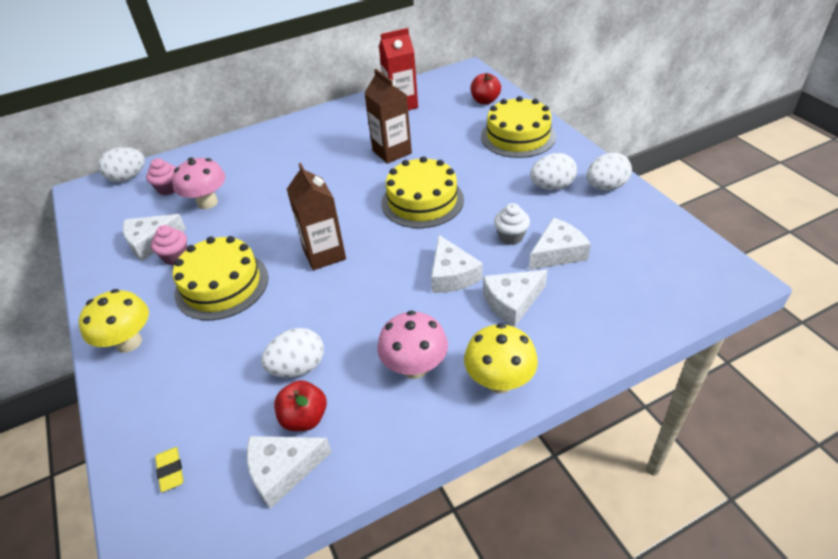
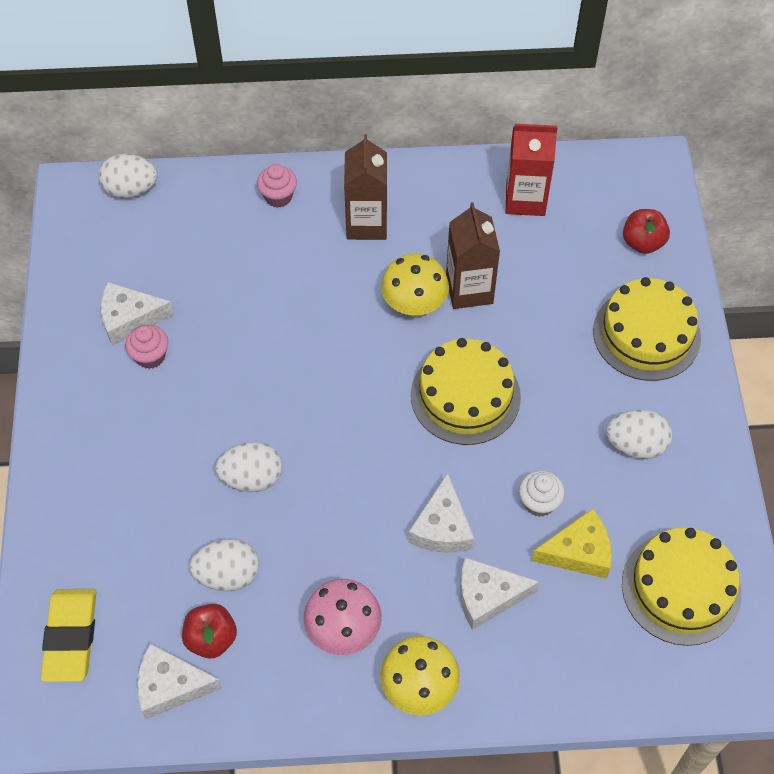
camera: 20 degrees right, 15 degrees up
(129, 342) = (70, 460): yellow mushroom -> yellow mushroom (414, 306)
(168, 189) = (173, 233): pink cupcake -> pink cupcake (278, 197)
(170, 471) = (70, 637): yellow eraser -> yellow eraser, size x2.04
(207, 202) = (212, 280): pink mushroom -> none
(222, 285) = (187, 423): yellow cake -> yellow cake (681, 588)
(324, 254) = (315, 429): brown carton -> brown carton (366, 223)
(557, 253) = (578, 552): white cheese -> yellow cheese
(606, 187) = (702, 476): white egg -> white egg (251, 478)

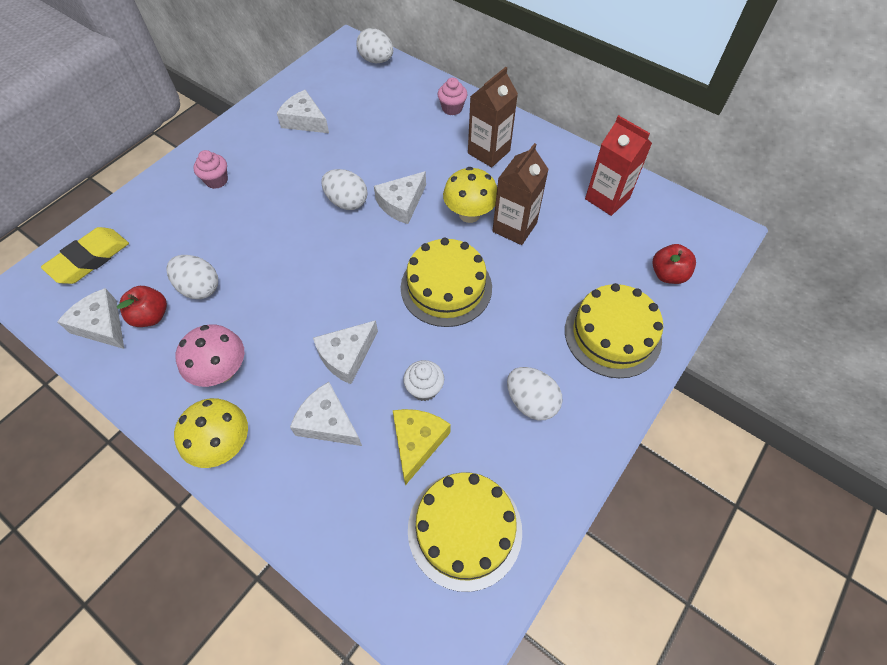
camera: 40 degrees right, 0 degrees up
(150, 356) = (293, 146): pink cupcake -> pink cupcake (216, 180)
(251, 478) = (272, 244): white egg -> white egg (347, 202)
(337, 341) = (401, 204): none -> white cheese
(578, 552) = (417, 442): yellow cheese -> yellow cheese turned 105 degrees counterclockwise

